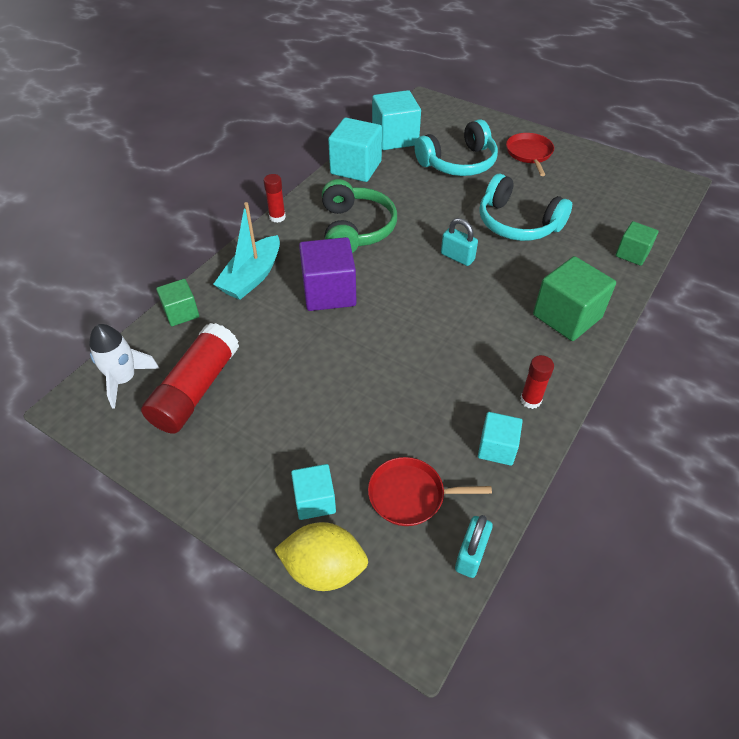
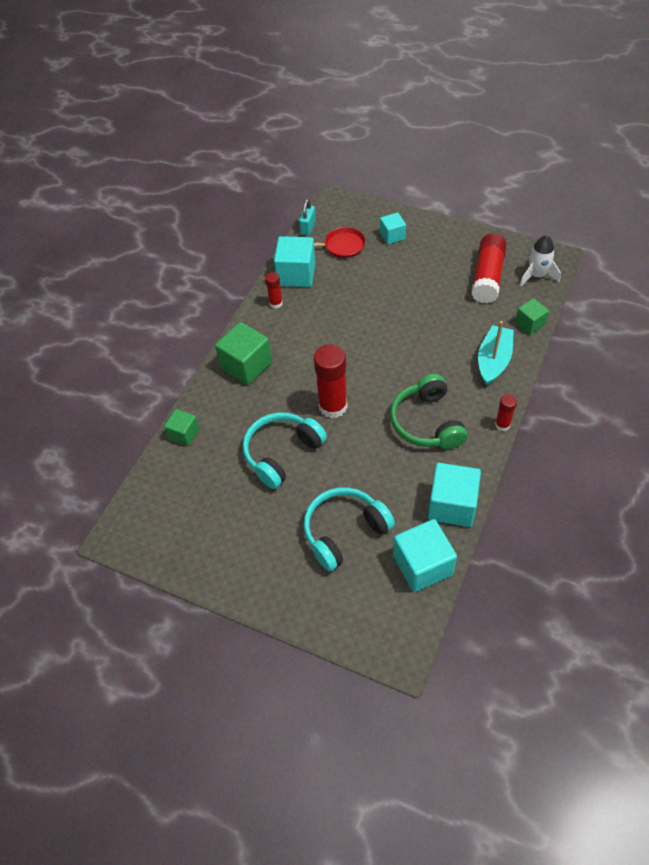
camera: 175 degrees right, 5 degrees up
(324, 568) = (378, 212): yellow lemon -> none
(329, 292) = (428, 357): purple cube -> none
(457, 257) = (333, 406): turquoise padlock -> red glue stick
(497, 448) = (296, 274): turquoise cube -> turquoise cube, size x1.70
(517, 223) = (282, 453): turquoise headphones -> turquoise headphones turned 75 degrees counterclockwise
(529, 153) = (267, 561): red pan -> none

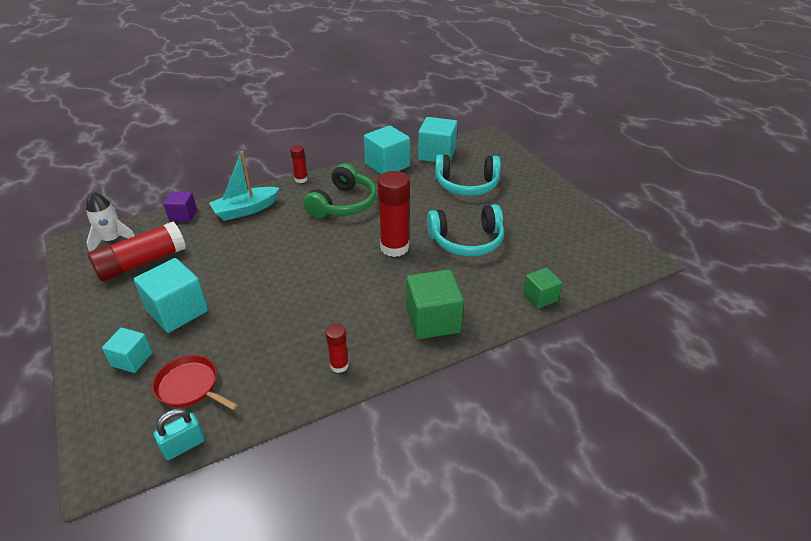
camera: 145 degrees left, 15 degrees down
(296, 274) = (279, 385): turquoise cube -> turquoise cube (177, 311)
(529, 324) = (183, 215): green cube -> purple cube

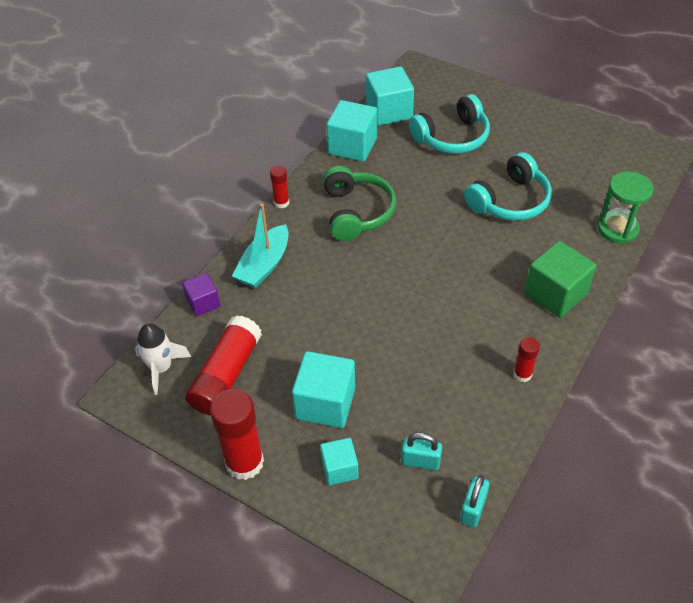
camera: 30 degrees left, 10 degrees up
(190, 386) = (420, 461): red pan -> turquoise padlock
(394, 247) = (454, 238): red glue stick -> red glue stick (244, 462)
(540, 297) = (617, 229): green cube -> green hourglass

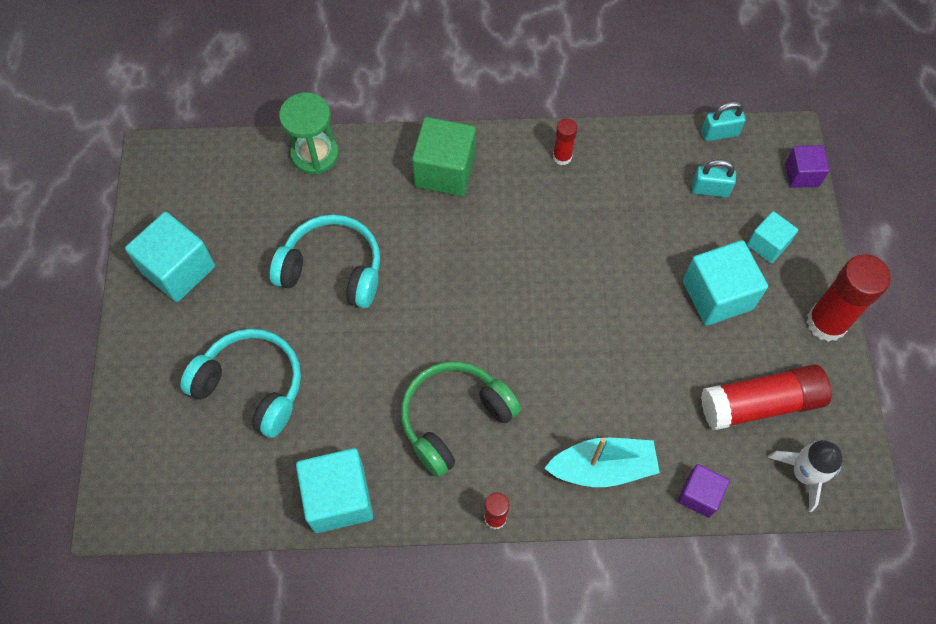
camera: 125 degrees left, 15 degrees up
(385, 547) = (802, 174): none -> purple cube
(389, 111) = (239, 494): turquoise cube -> turquoise cube (178, 269)
(420, 461) = (710, 189): turquoise padlock -> turquoise padlock turned 60 degrees counterclockwise

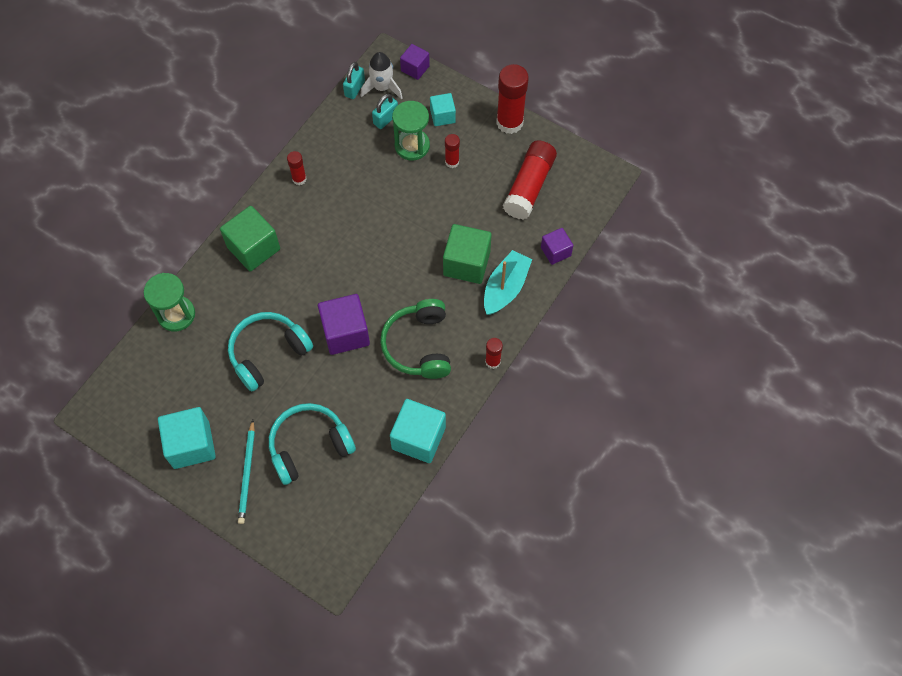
camera: 55 degrees left, 0 degrees up
(179, 345) = (247, 474): none -> turquoise pencil
(413, 330) = (345, 333): none -> purple cube
(600, 401) = (466, 263): none -> green cube
(700, 239) = (412, 146): none -> green hourglass
(717, 295) = (452, 162): turquoise cube -> red glue stick
(804, 474) = (581, 194): white rocket -> white rocket (382, 88)

